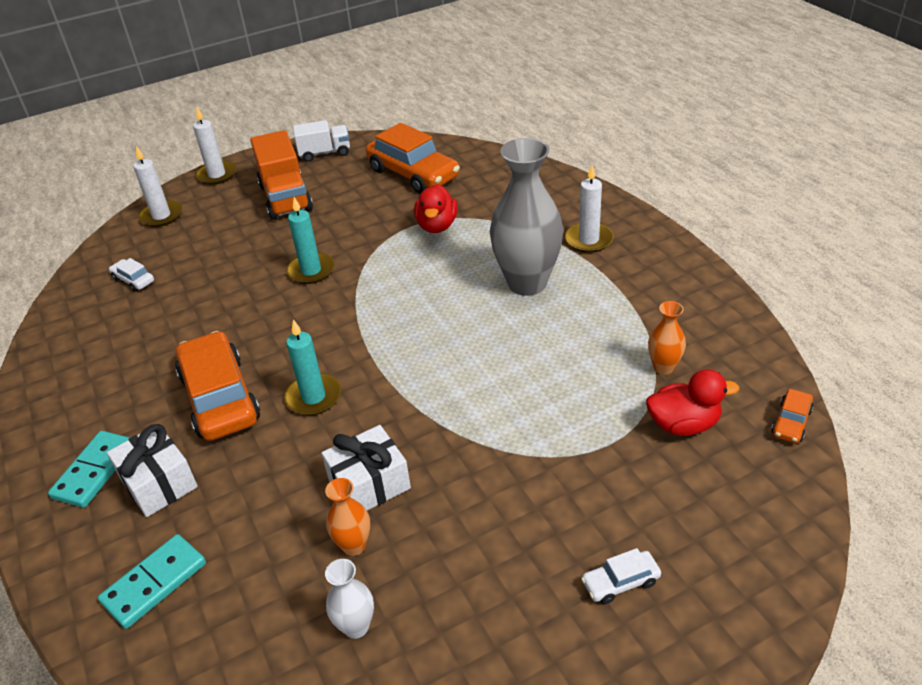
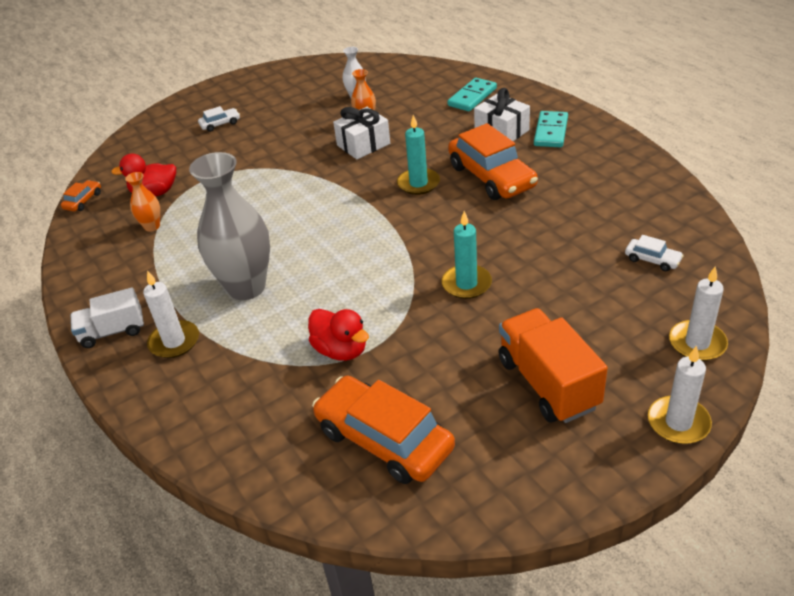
camera: 175 degrees right, 0 degrees up
(324, 153) = (534, 481): white truck -> white truck (112, 331)
(437, 226) = (341, 350): red duck -> red duck turned 135 degrees clockwise

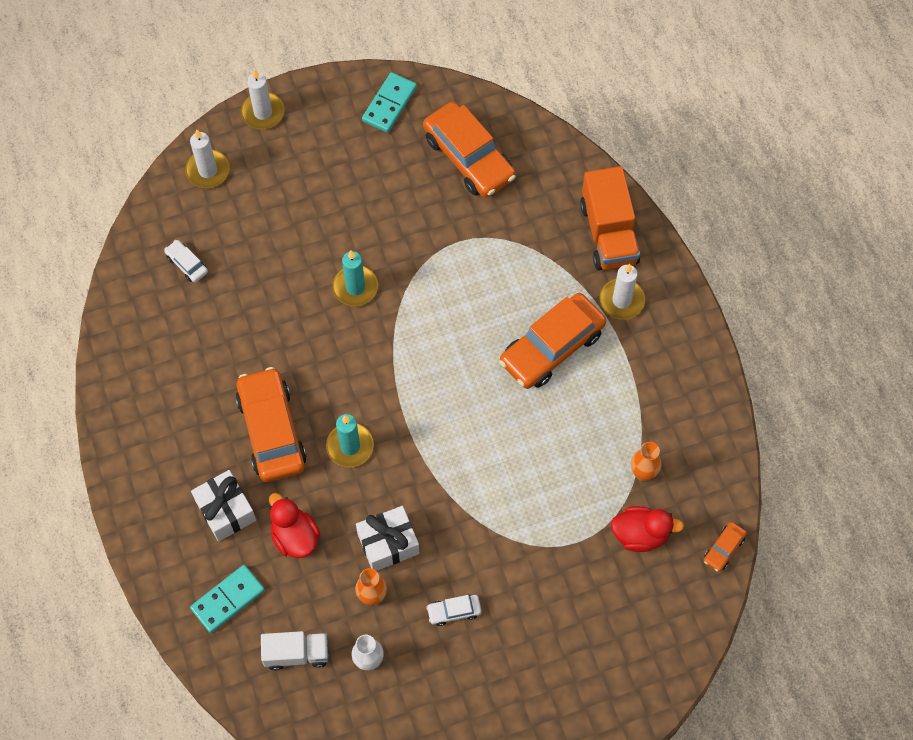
camera: 170 degrees left, 25 degrees up
(112, 331) = (677, 330): white truck -> white truck (296, 653)
(220, 124) = (554, 661): white car -> white car (454, 611)
(246, 287) = (552, 347): grey vase -> orange car
(341, 350) = (481, 247): red duck -> red duck (295, 536)
(547, 383) = (335, 169): orange truck -> orange truck (609, 233)
(550, 132) = (174, 489): turquoise domino -> turquoise domino (389, 104)

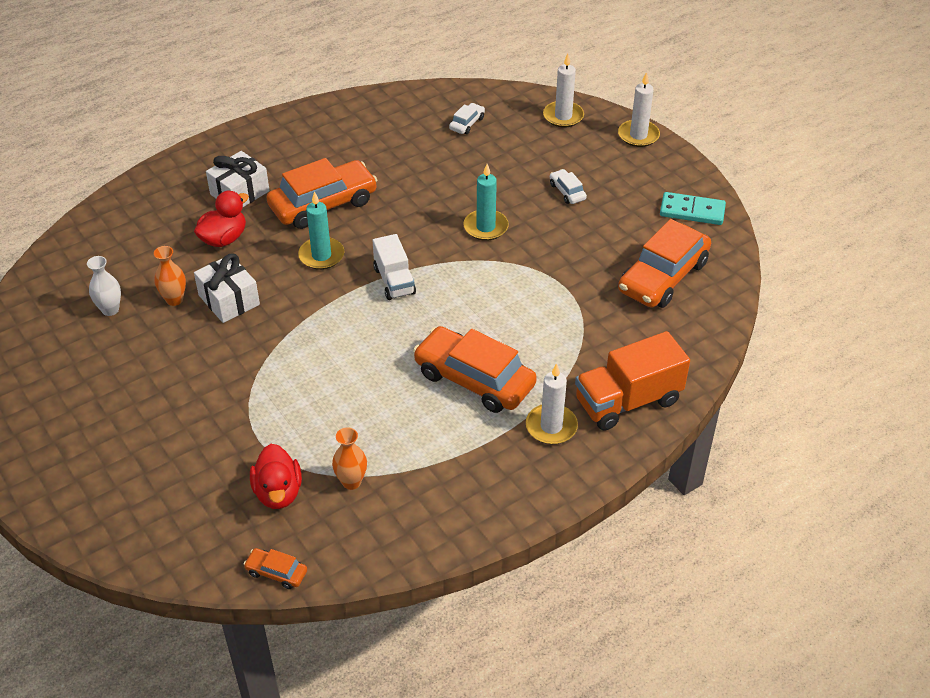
camera: 75 degrees right, 20 degrees down
(228, 600) = (156, 211): turquoise domino -> none
(296, 653) = (111, 262): white truck -> white truck (394, 281)
(454, 611) = (167, 359): white car -> white car (567, 191)

